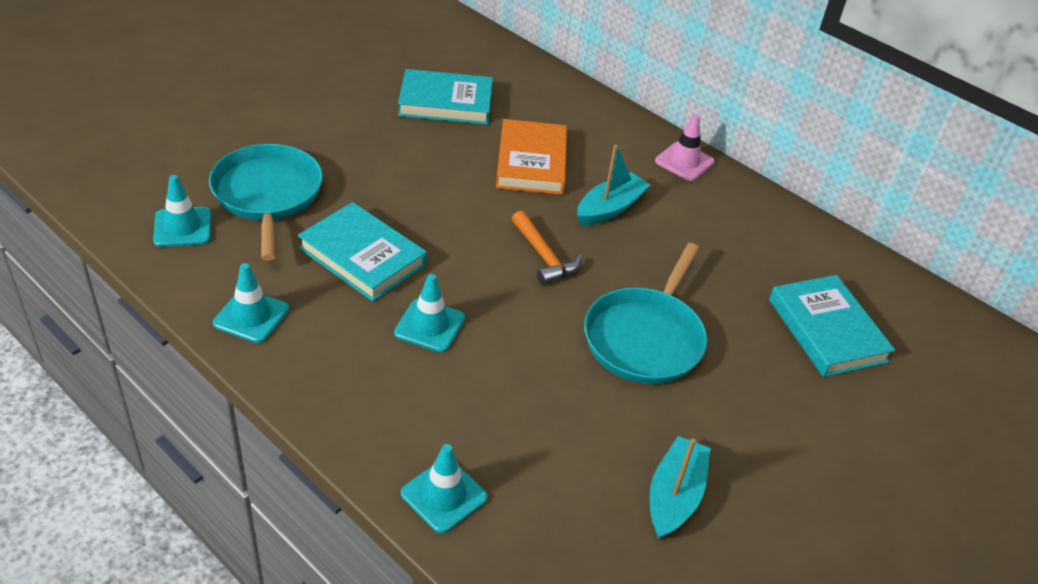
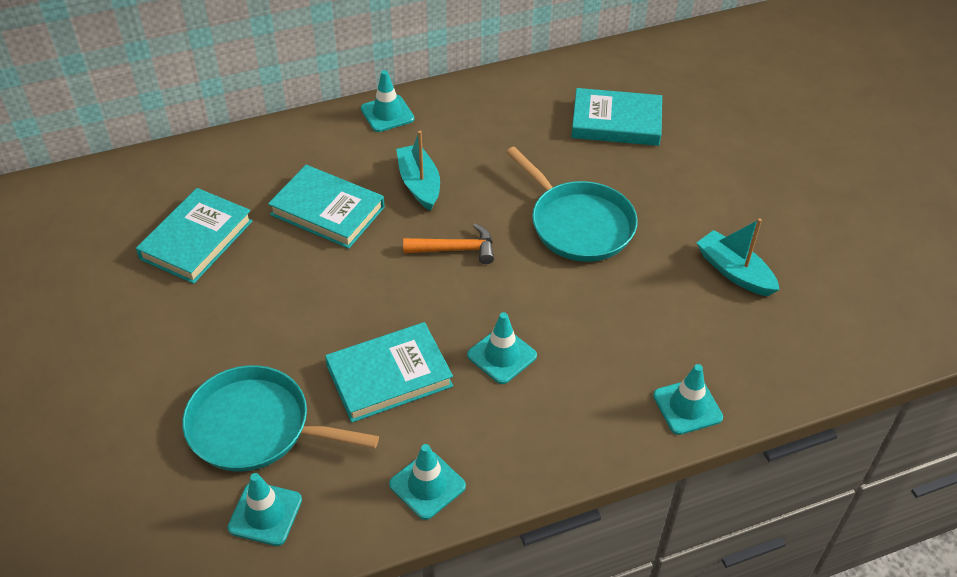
camera: 60 degrees left, 5 degrees up
(531, 162) = (327, 211): orange book -> turquoise book
(684, 162) = (387, 114): pink traffic cone -> turquoise traffic cone

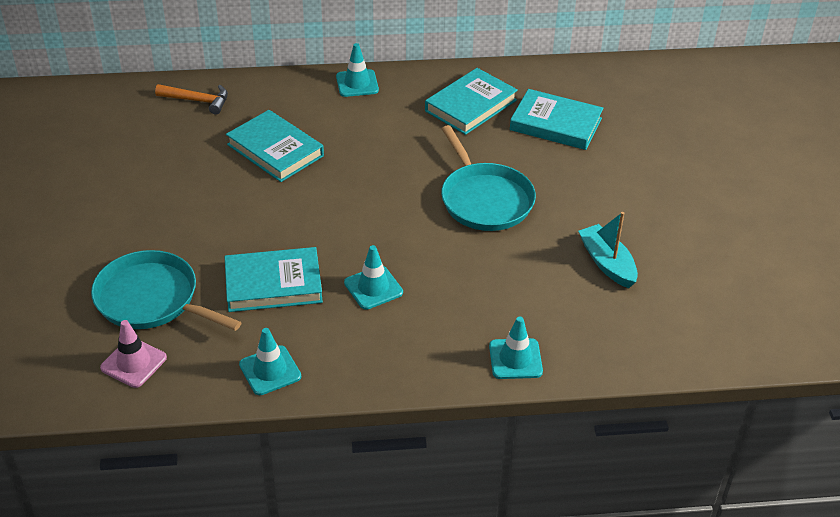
camera: 15 degrees right, 5 degrees down
(197, 240) = (160, 153): turquoise book -> turquoise book (471, 105)
(265, 514) = (133, 363): turquoise traffic cone -> pink traffic cone
(419, 184) = (361, 143): turquoise boat -> none
(456, 249) = (370, 199): orange hammer -> orange hammer (198, 101)

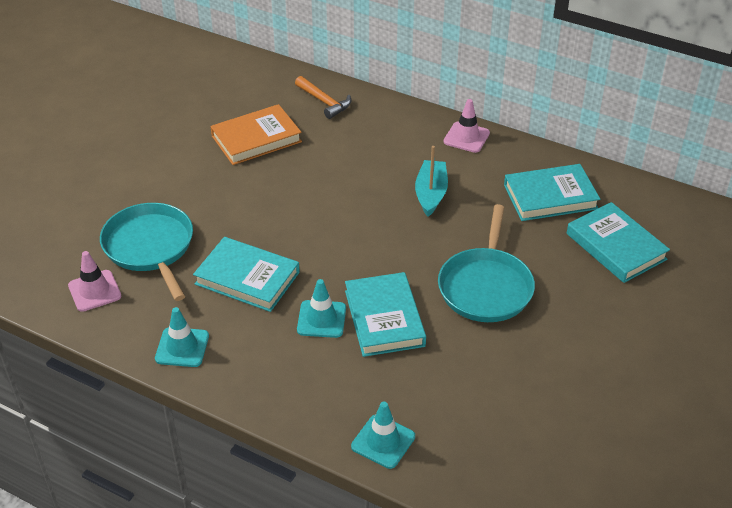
camera: 35 degrees right, 0 degrees up
(163, 159) = (256, 139): none -> orange book
(275, 150) = (348, 167): turquoise book -> turquoise book (384, 318)
(357, 83) = (466, 137): turquoise traffic cone -> pink traffic cone
(607, 263) = (546, 398): turquoise boat -> turquoise boat (431, 194)

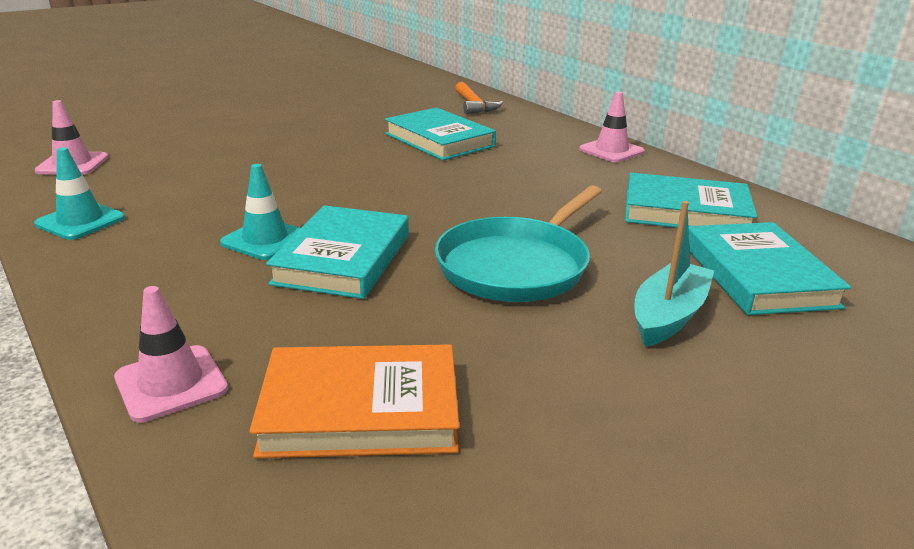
camera: 25 degrees right, 15 degrees down
(150, 247) = (172, 150): turquoise pan -> none
(247, 278) = (231, 190): turquoise book -> turquoise book (439, 140)
(256, 139) = (376, 112): orange book -> orange book (361, 410)
(383, 441) = (171, 383): turquoise traffic cone -> pink traffic cone
(431, 194) = (524, 178): turquoise boat -> turquoise boat (668, 316)

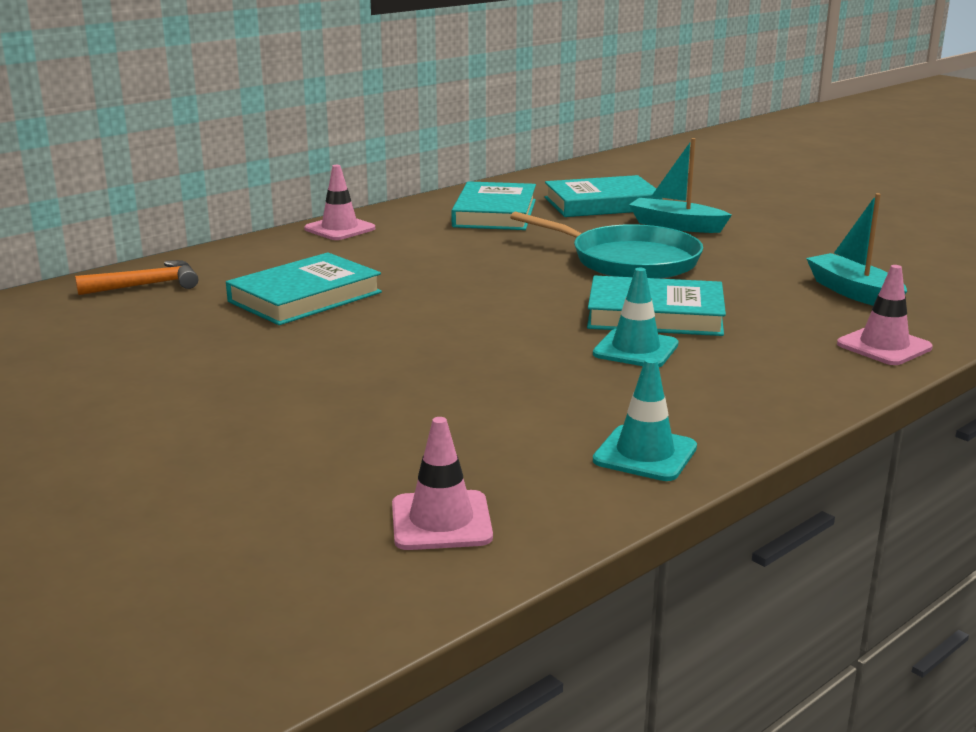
camera: 95 degrees left, 5 degrees down
(361, 410) = (854, 292): orange book -> turquoise boat

